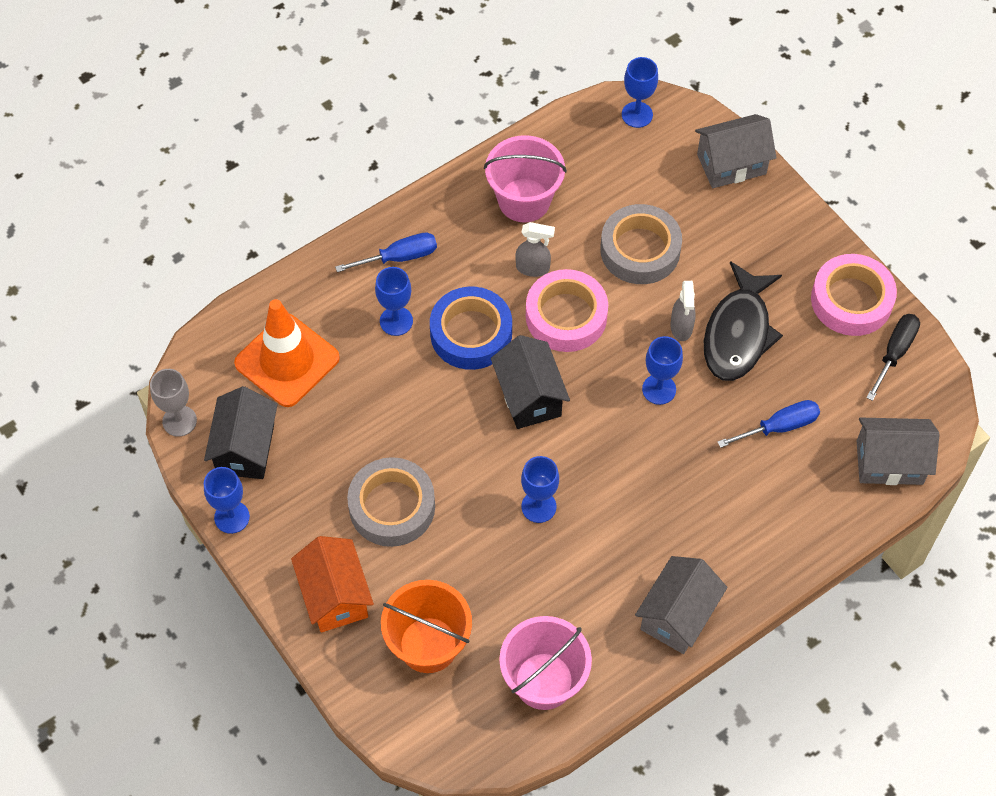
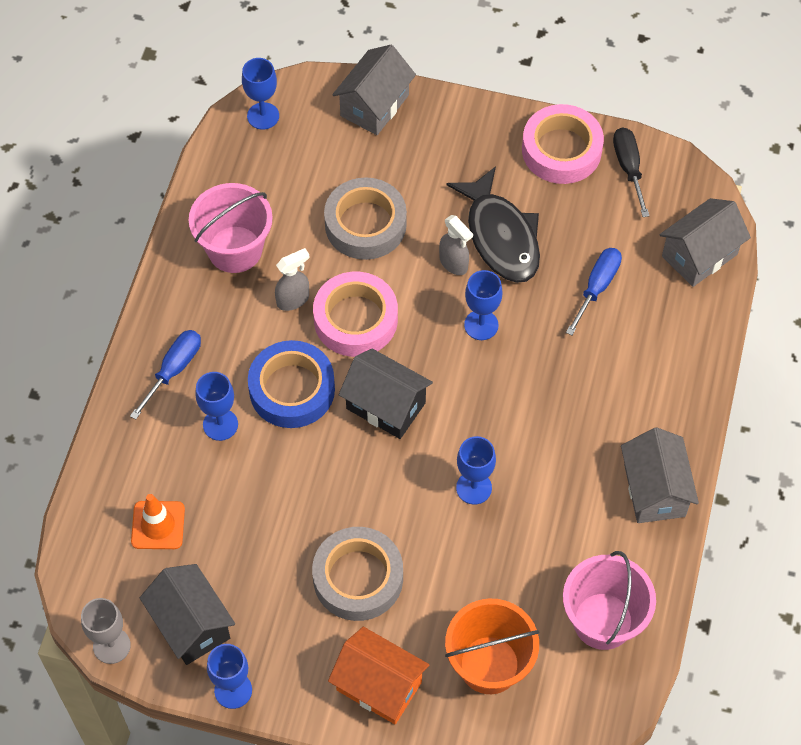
camera: 40 degrees left, 0 degrees up
(287, 360) = (158, 525): orange traffic cone -> orange traffic cone, size x0.58

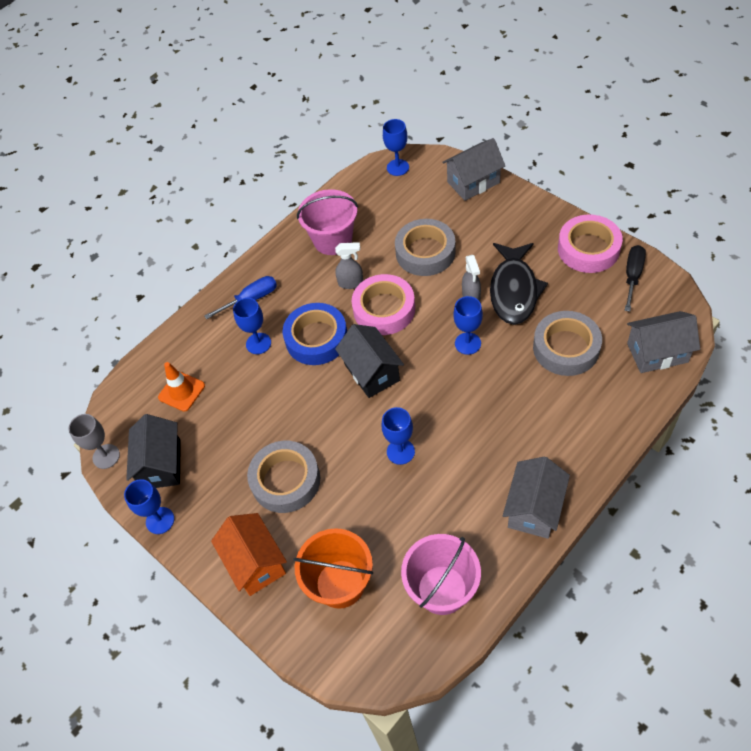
camera: 35 degrees right, 5 degrees down
(597, 287) = (566, 348): blue screwdriver -> grey tape

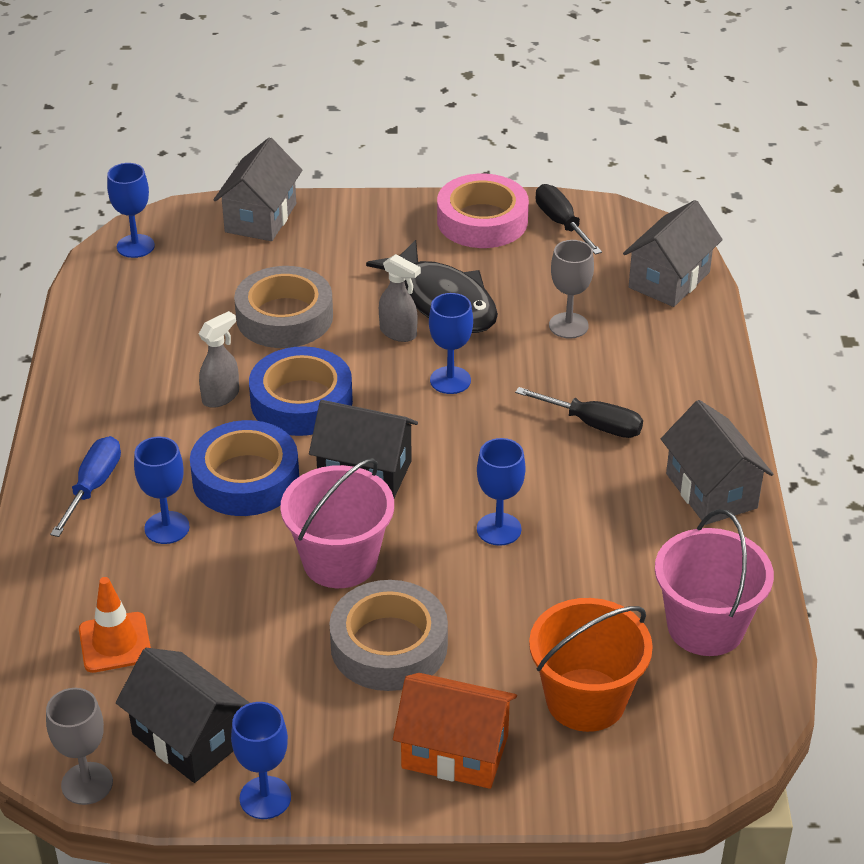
camera: 50 degrees left, 15 degrees down
(333, 240) = (137, 364): pink bucket -> pink bucket (340, 561)
(384, 309) = (301, 401): pink tape -> blue tape
(513, 421) = (593, 424): none -> black screwdriver
(566, 348) = (568, 325): grey tape -> grey goblet

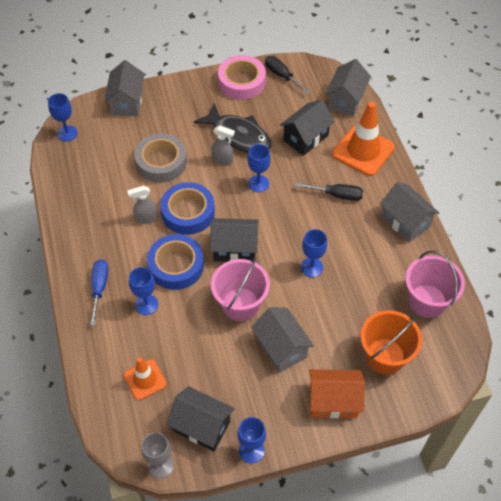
camera: 15 degrees left, 15 degrees up
(221, 396) = (146, 218): grey spray bottle -> grey spray bottle turned 135 degrees counterclockwise
(389, 645) = (281, 348): grey tape -> grey house
(568, 325) = (306, 138): grey goblet -> black house
(672, 364) = (363, 151): none -> orange traffic cone

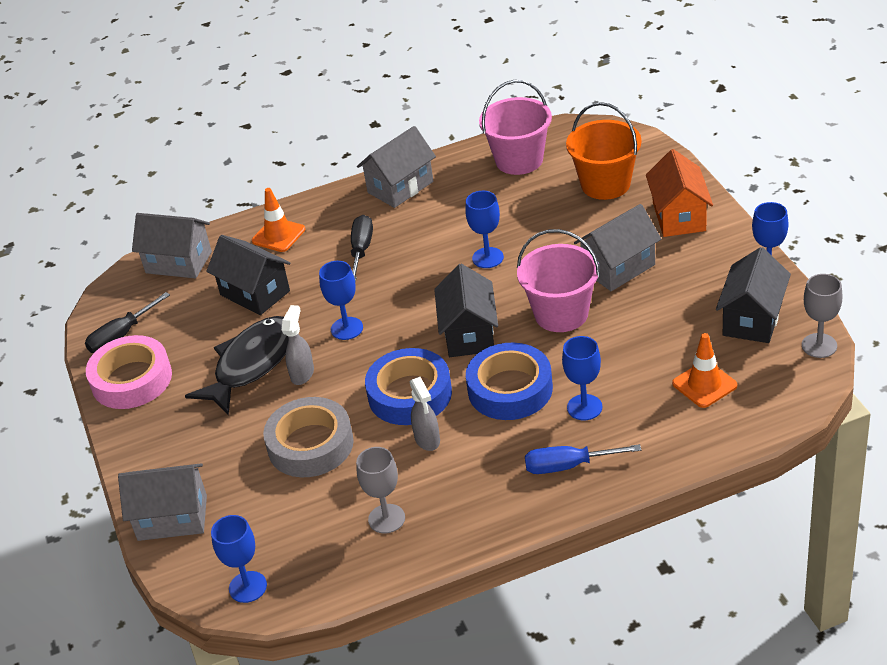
camera: 90 degrees left, 15 degrees down
(91, 194) = (386, 519): none -> grey goblet
(363, 151) = (278, 235): orange traffic cone -> orange traffic cone, size x0.58

